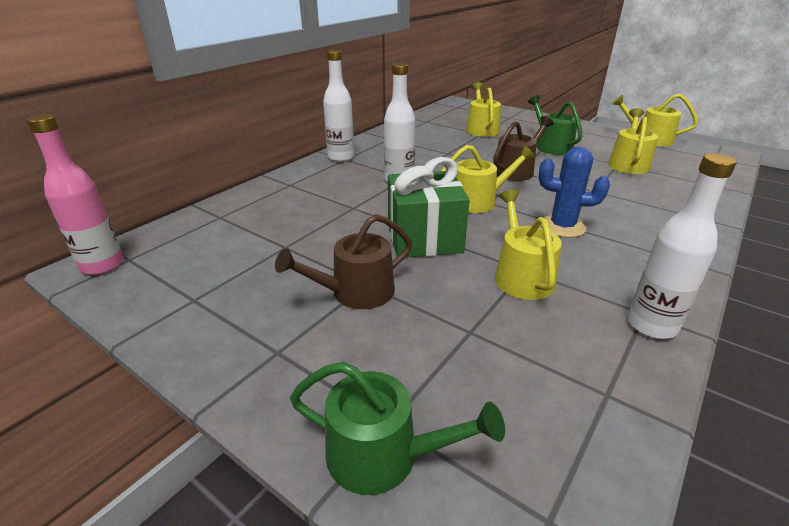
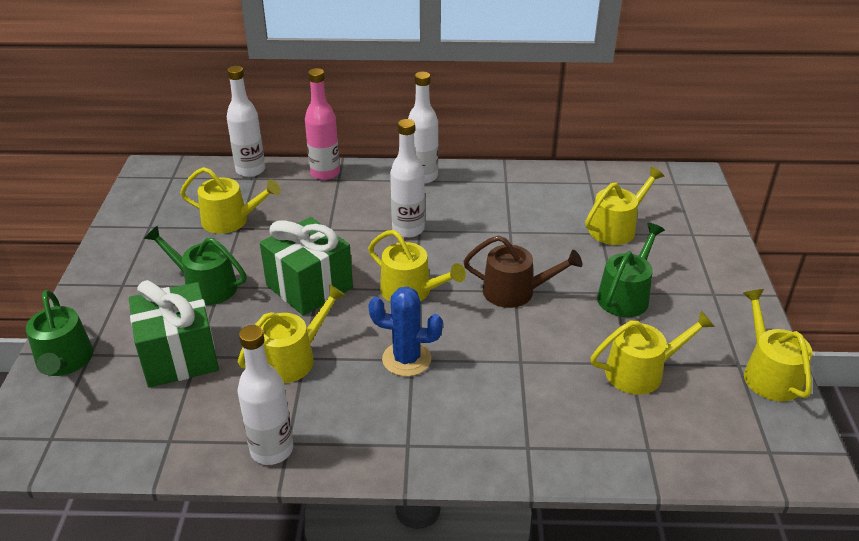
camera: 55 degrees right, 5 degrees up
(102, 265) = (158, 172): pink bottle -> pink bottle (325, 173)
(203, 215) = (250, 170): none -> white bottle
(266, 247) = (231, 220): none -> yellow watering can
(356, 292) = (205, 286): brown watering can -> green watering can
(460, 344) = (179, 356): none -> green gift
(562, 226) = (406, 359): blue cactus -> blue cactus turned 60 degrees counterclockwise

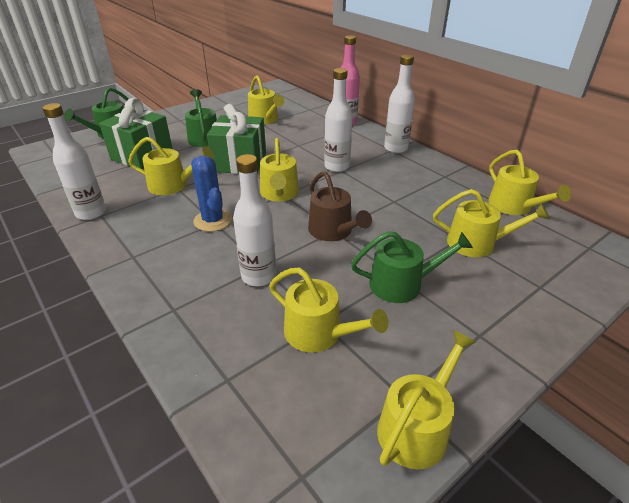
camera: 50 degrees right, 0 degrees up
(250, 170) = (314, 105): white bottle -> white bottle (258, 276)
(590, 179) = (514, 206): none -> yellow watering can

